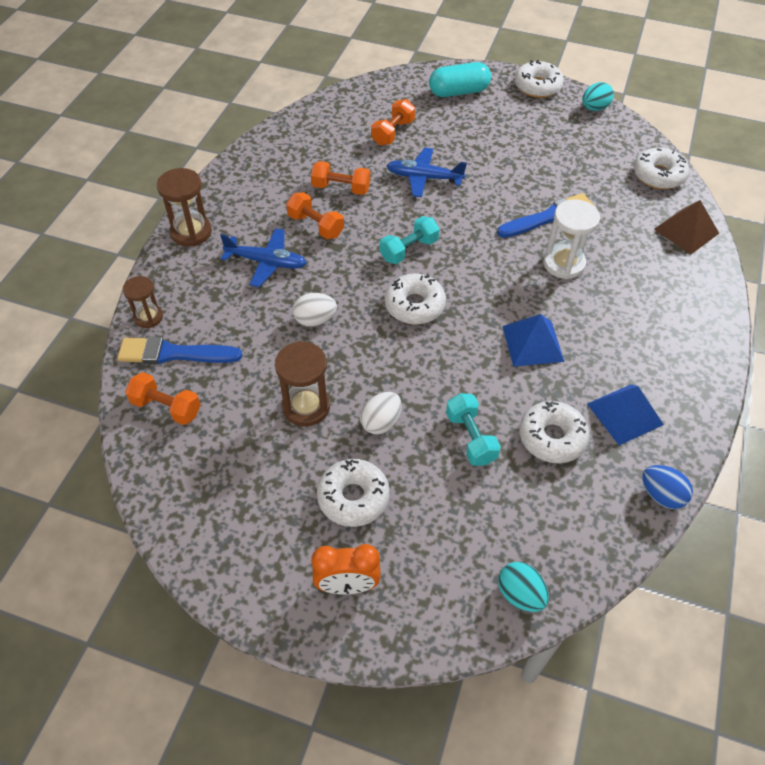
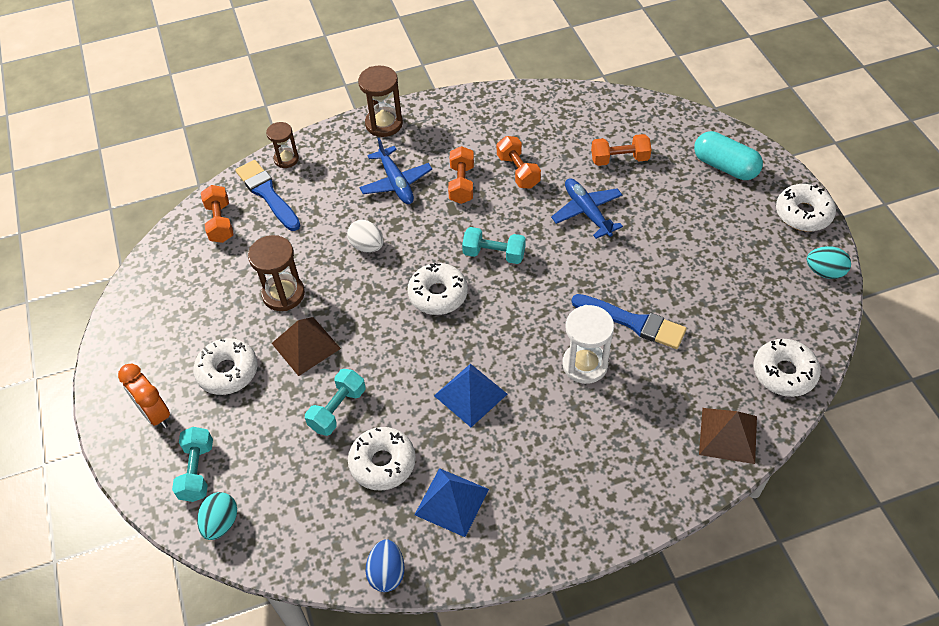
camera: 55 degrees right, 0 degrees up
(381, 422) = (306, 346): white egg -> brown pyramid
(446, 584) = (197, 471): none -> turquoise dumbbell

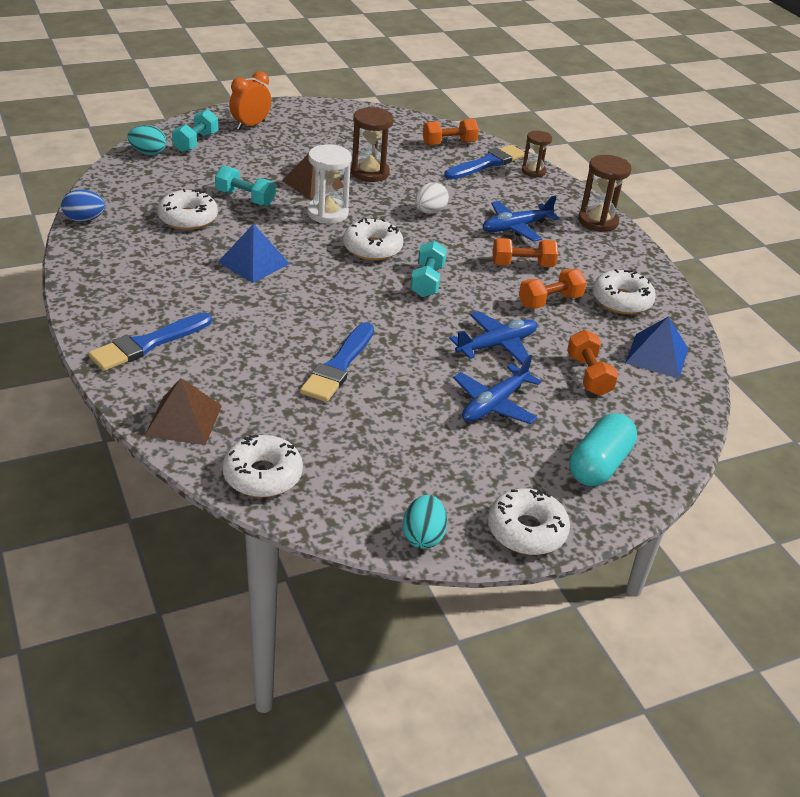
camera: 80 degrees right, 15 degrees down
(197, 471) = (196, 142): turquoise dumbbell -> turquoise dumbbell turned 60 degrees counterclockwise
(228, 371) = (288, 151): white donut -> white donut (621, 300)
(451, 502) = (142, 250): blue pyramid -> blue pyramid (656, 355)
(585, 364) = (284, 330): white hourglass -> white hourglass (327, 213)
(621, 476) = (147, 344): none -> blue brush
(666, 220) = (494, 404): none -> blue plane

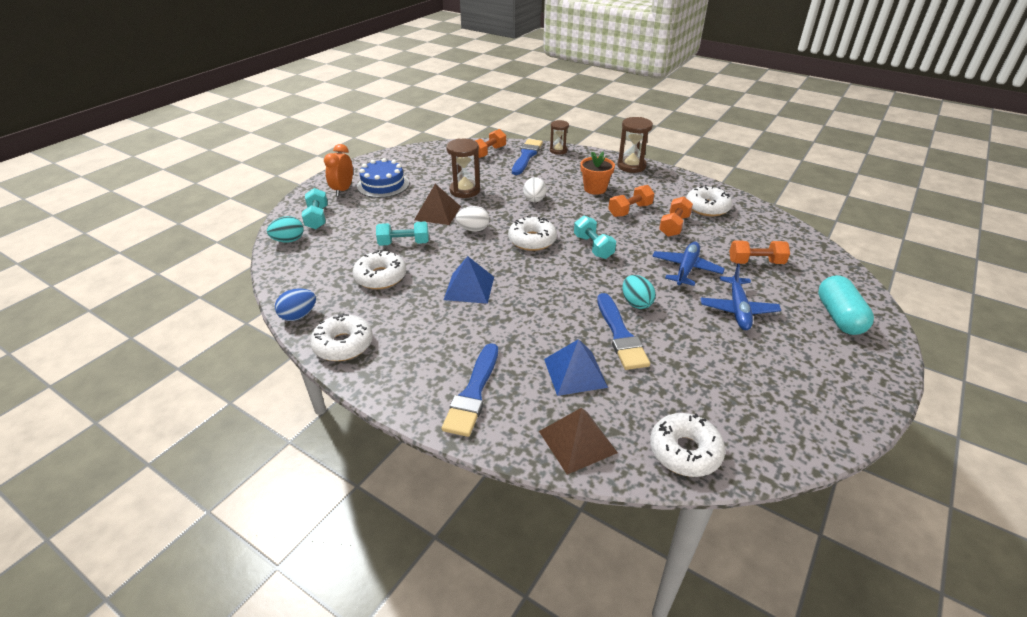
camera: 30 degrees left, 0 degrees up
(295, 135) = (383, 185): none -> blue cake
(327, 213) = (473, 229): white hourglass -> white egg
(423, 536) = (831, 430): turquoise egg -> turquoise egg (636, 303)
(516, 227) = (595, 189): blue plane -> orange flower pot
(526, 530) = (870, 386): white donut -> white donut (343, 345)
(588, 375) = (755, 262): orange dumbbell -> orange dumbbell turned 45 degrees counterclockwise
(656, 355) = (768, 232): blue pyramid -> blue pyramid (575, 372)

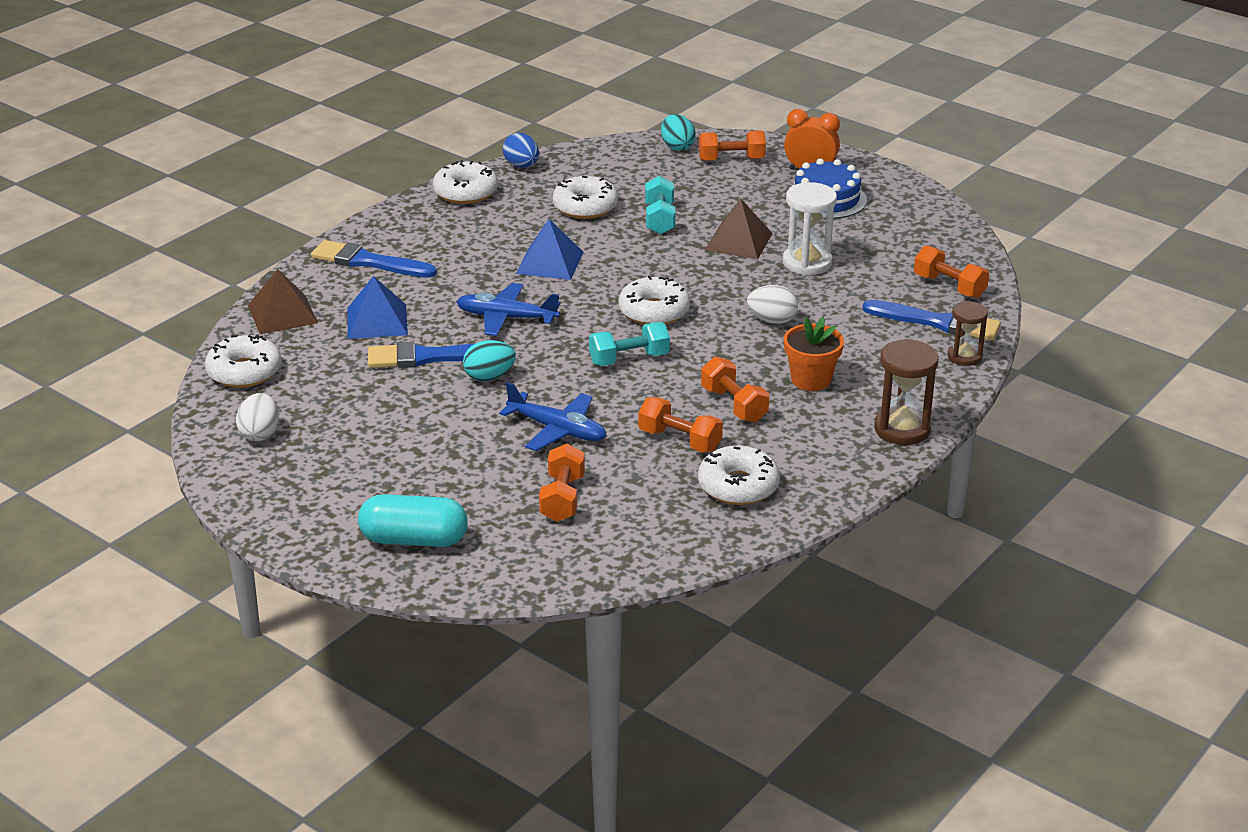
camera: 95 degrees right, 5 degrees down
(317, 218) = (731, 159): turquoise dumbbell -> orange dumbbell
(465, 190) = (807, 263): brown hourglass -> white hourglass
(473, 229) = (689, 268): white egg -> white egg (260, 434)
(738, 309) = (454, 455): blue plane -> blue plane (506, 318)

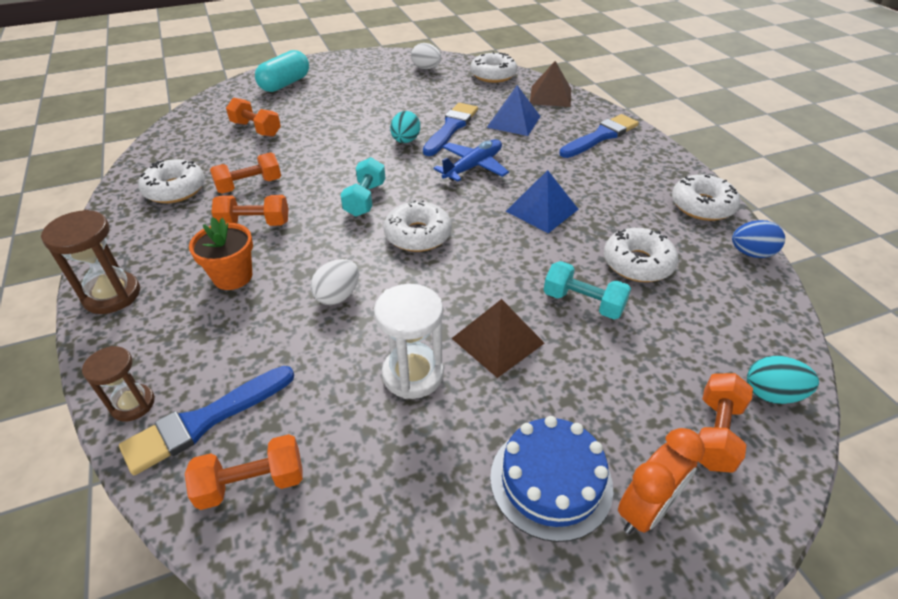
camera: 120 degrees right, 10 degrees up
(557, 430) = (320, 146): blue plane -> none

